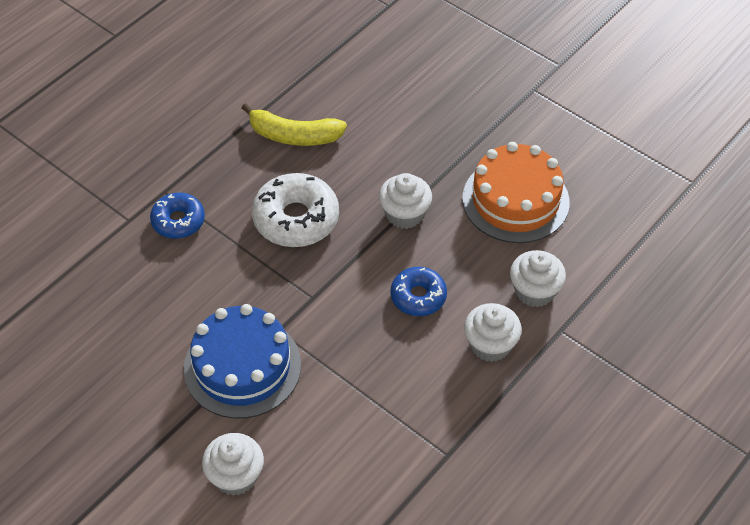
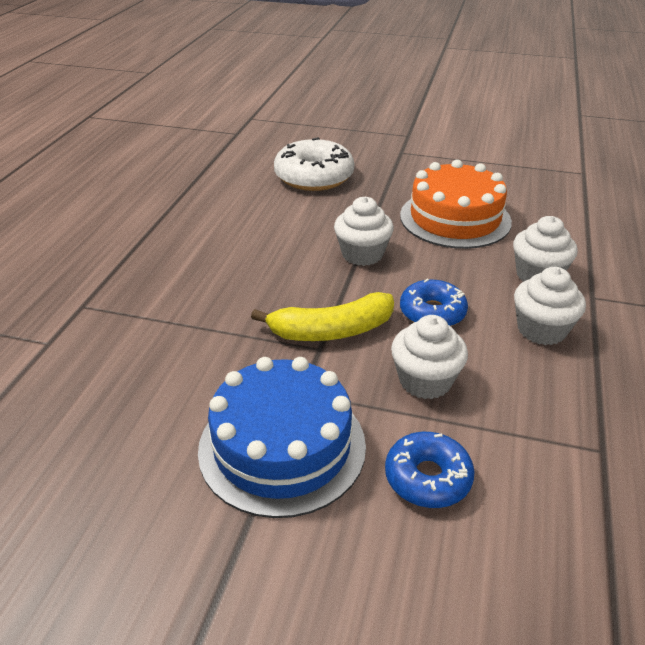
camera: 25 degrees left, 15 degrees down
(178, 221) = (113, 326): blue donut -> blue donut (427, 478)
(235, 476) = (363, 593): white cupcake -> white cupcake (425, 381)
(294, 136) = (206, 228): yellow banana -> yellow banana (331, 331)
(296, 219) = (252, 287): white donut -> white donut (314, 177)

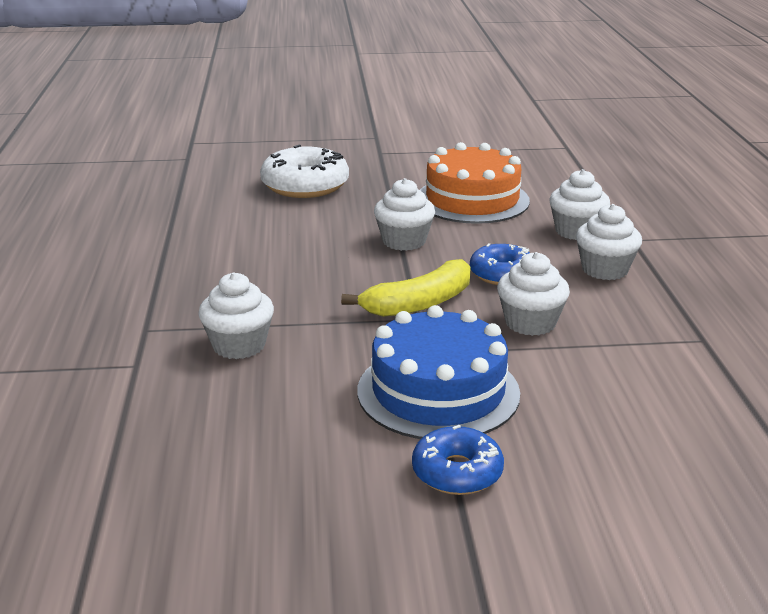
camera: 20 degrees left, 10 degrees down
(143, 342) = (239, 345): none -> white cupcake
(427, 478) = (578, 385): blue donut -> blue donut (457, 472)

